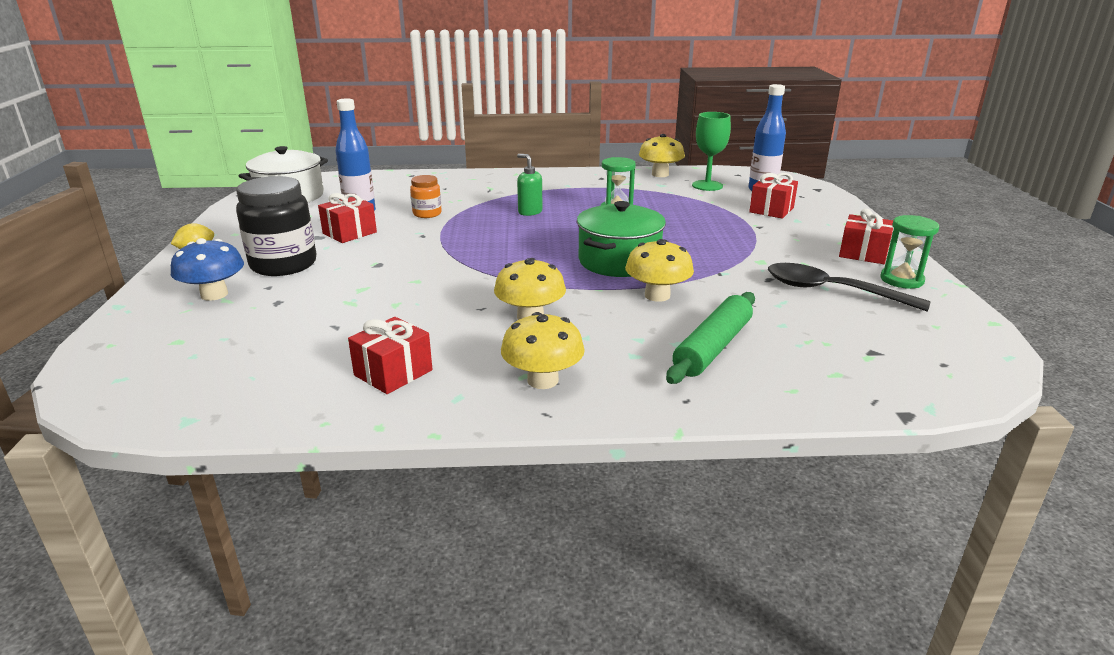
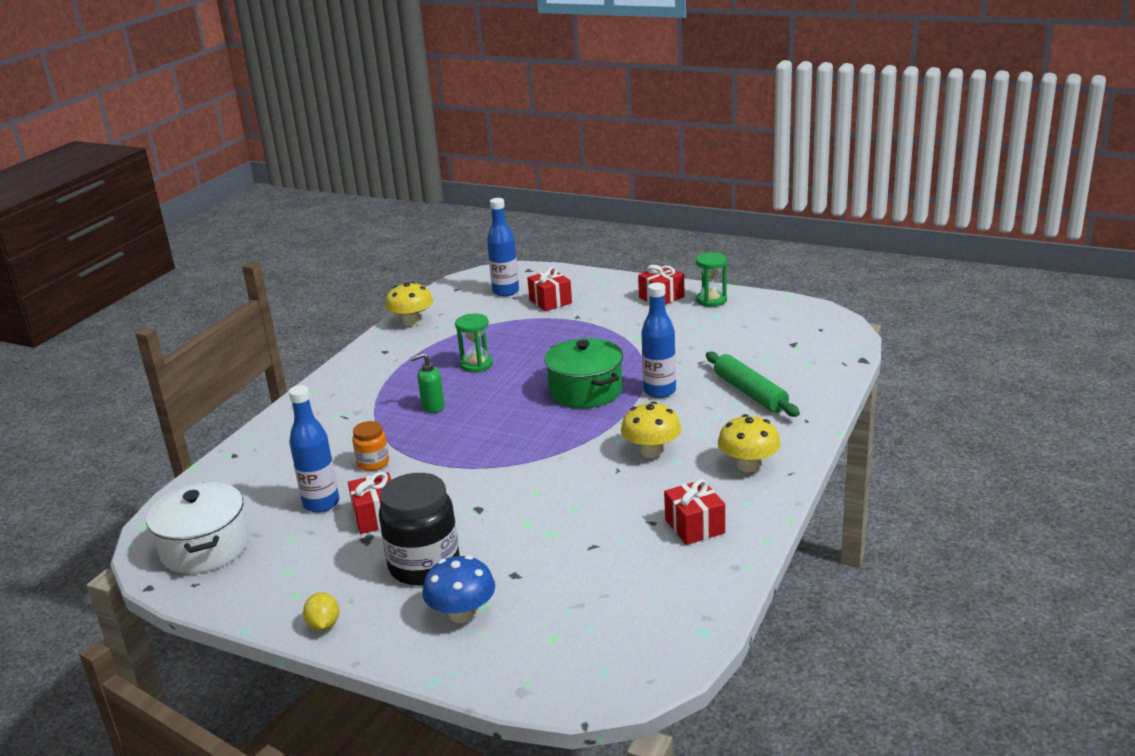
camera: 60 degrees left, 0 degrees up
(657, 295) = (659, 391): yellow mushroom -> blue bottle
(707, 185) = (466, 310): green goblet -> none
(831, 291) = (707, 328): black spoon -> none

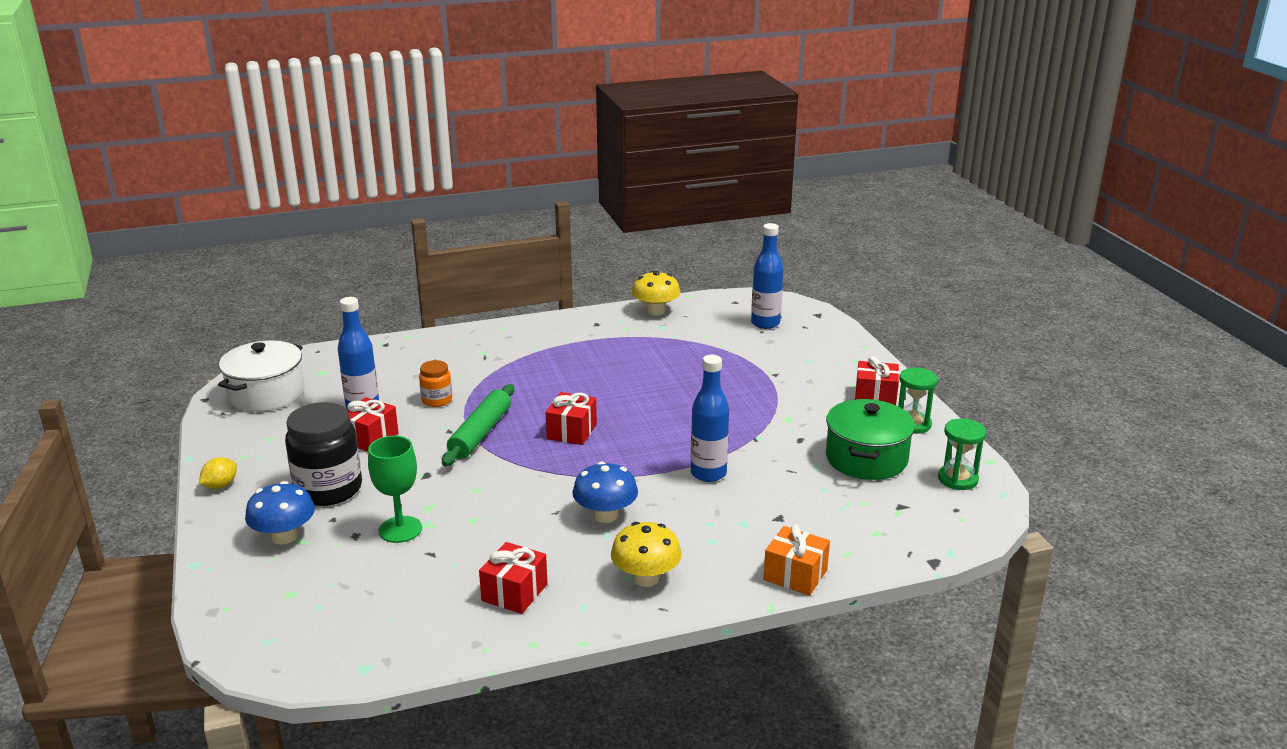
camera: 45 degrees right, 0 degrees up
(432, 407) = (543, 384): green soap dispenser -> none
(476, 365) = (630, 370): green hourglass -> green hourglass (957, 479)
(538, 549) = (400, 529): none -> green goblet
(550, 301) = (781, 350): red gift -> red gift (571, 431)
(585, 391) = (659, 437): green pot -> green pot (866, 458)
(651, 451) = (605, 515): yellow mushroom -> blue mushroom
(750, 393) = (773, 522): green rolling pin -> green rolling pin (480, 433)
(817, 410) = (795, 575): none -> orange gift

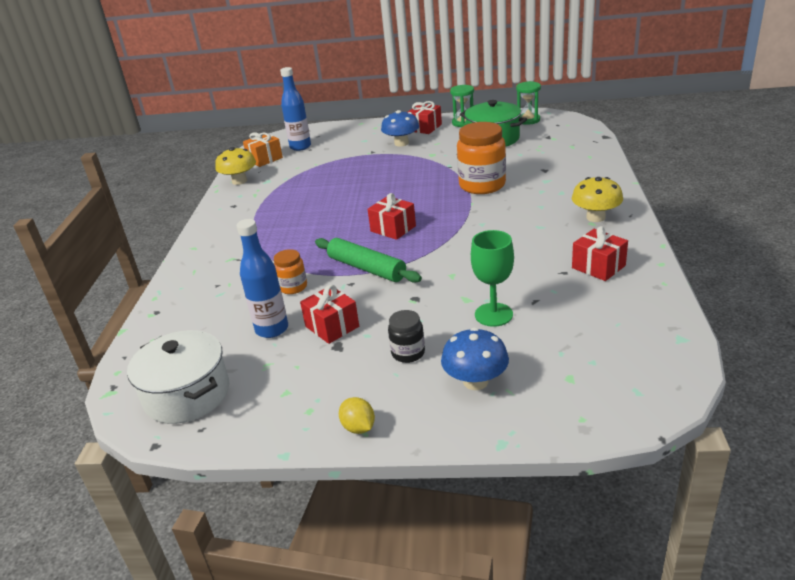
camera: 65 degrees left, 5 degrees up
(328, 489) = (408, 353): black jar -> black jar, size x0.52
(605, 515) = (515, 225): blue mushroom -> blue mushroom (401, 143)
(708, 473) = (482, 185): blue bottle -> orange jar
(795, 575) = (606, 172): orange gift -> orange gift (265, 159)

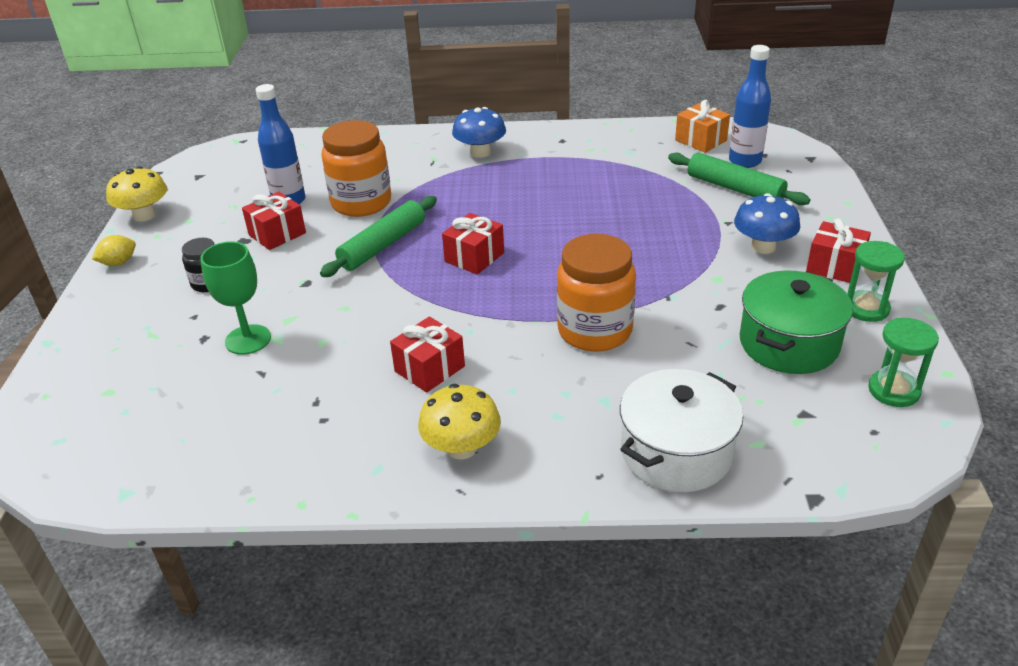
camera: 85 degrees right, 5 degrees up
(187, 394) = (213, 175): white pot -> white pot (676, 452)
(239, 181) = (631, 133): yellow mushroom -> yellow mushroom (144, 215)
(293, 287) = (361, 203): orange jar -> orange jar, size x1.93
(333, 149) = (735, 188): none -> green rolling pin
(475, 381) = (140, 327): blue mushroom -> blue mushroom (480, 152)
(598, 267) = (317, 436): red gift -> red gift (429, 369)

